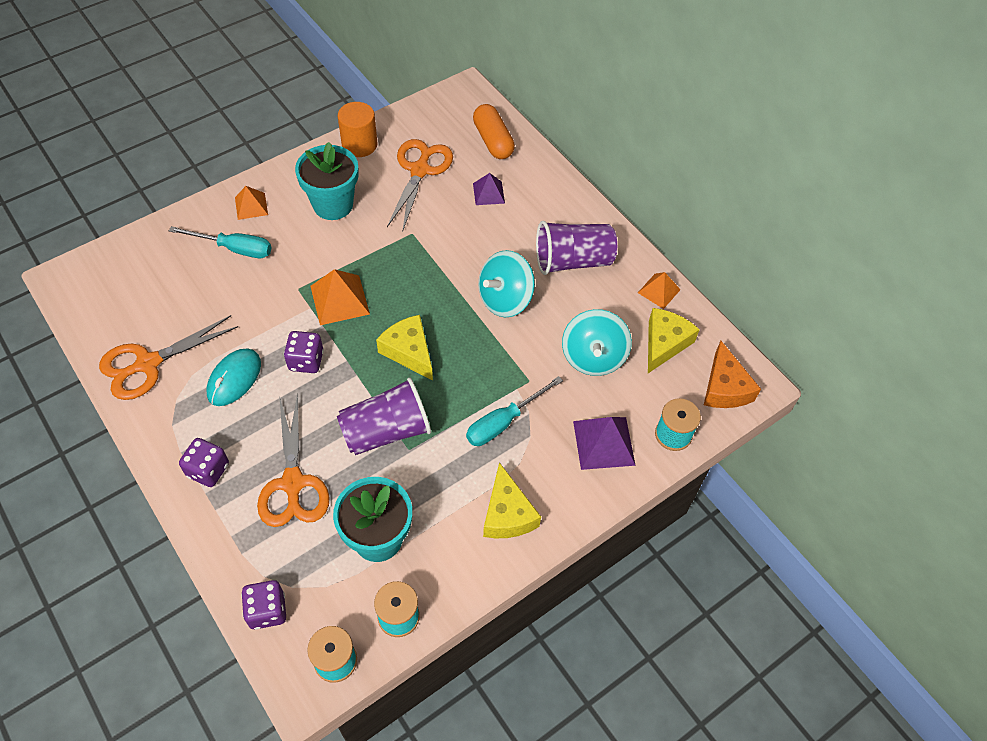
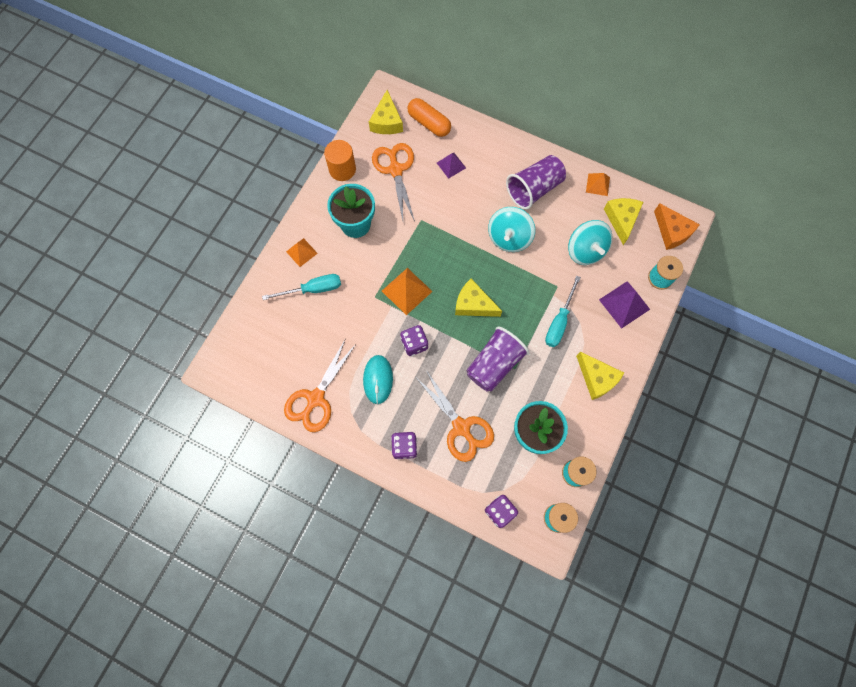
camera: 25 degrees left, 15 degrees up
(445, 119) = (387, 121): none -> yellow cheese

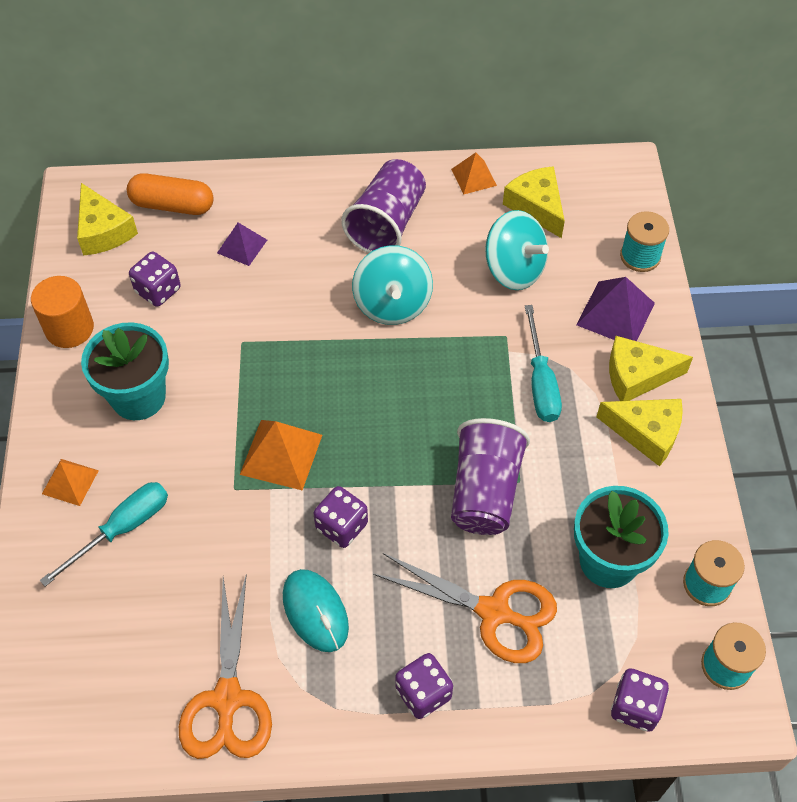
camera: 30 degrees left, 15 degrees down
(395, 170) = (158, 290): orange scissors -> purple dice
(473, 304) = (398, 422): yellow cheese -> yellow cheese (637, 376)
(672, 232) = (615, 190): orange cheese -> none

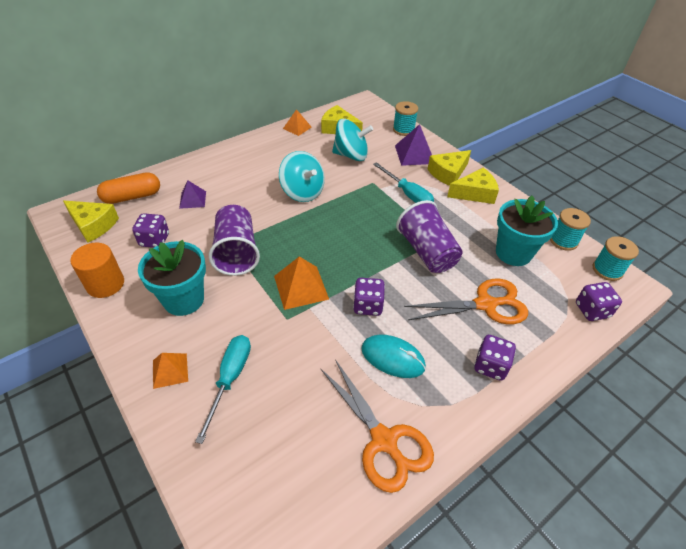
camera: 35 degrees left, 10 degrees down
(387, 223) = (269, 160): purple cup -> purple cup (237, 252)

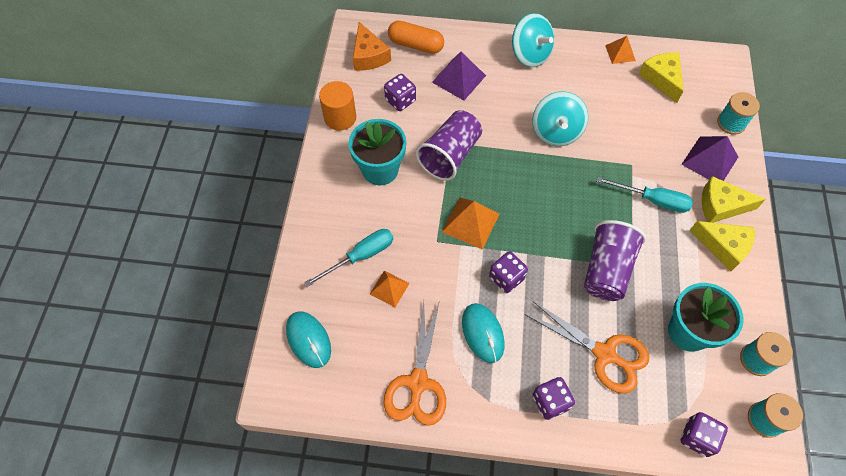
camera: 45 degrees right, 15 degrees up
(93, 225) = (369, 56): yellow cheese -> orange cheese
(170, 370) = (330, 219): orange pyramid -> orange pyramid (389, 288)
(192, 199) = (458, 78): purple pyramid -> purple pyramid, size x1.58
(247, 494) = (308, 340): none -> turquoise mouse
(351, 155) = (641, 120): turquoise spinning top -> turquoise spinning top (530, 54)
(407, 194) = (652, 200): turquoise screwdriver -> turquoise screwdriver turned 75 degrees counterclockwise

